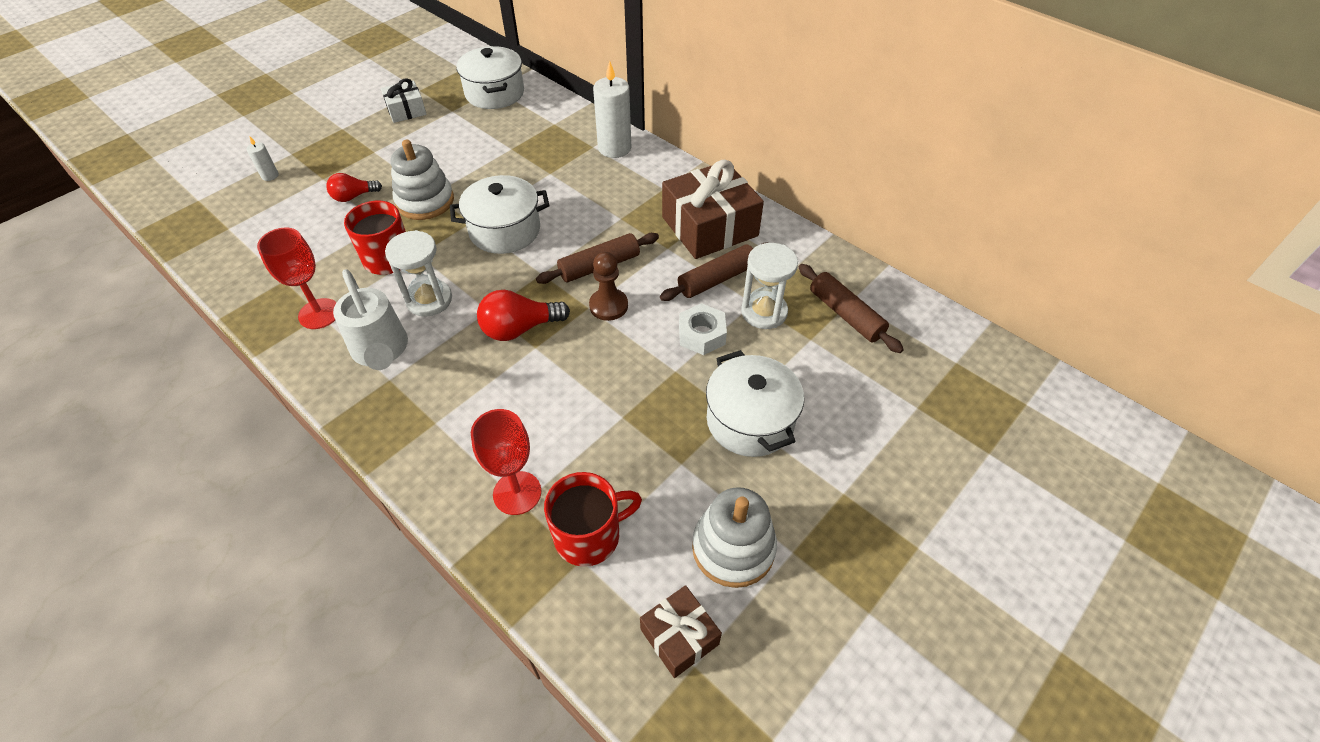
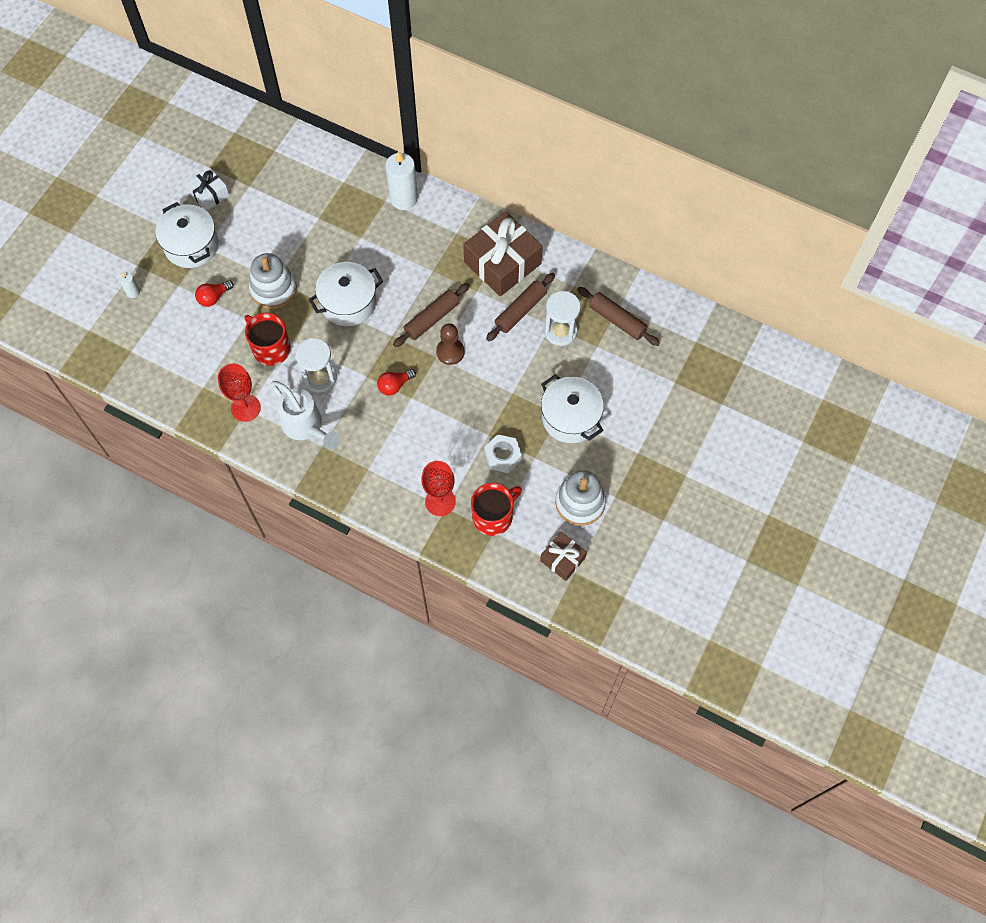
camera: 15 degrees left, 15 degrees up
(495, 93) = (277, 157): white pot -> white pot (191, 245)
(519, 328) = (394, 385): red light bulb -> red light bulb, size x0.65
(702, 335) = (522, 360): white nut -> white nut (503, 456)

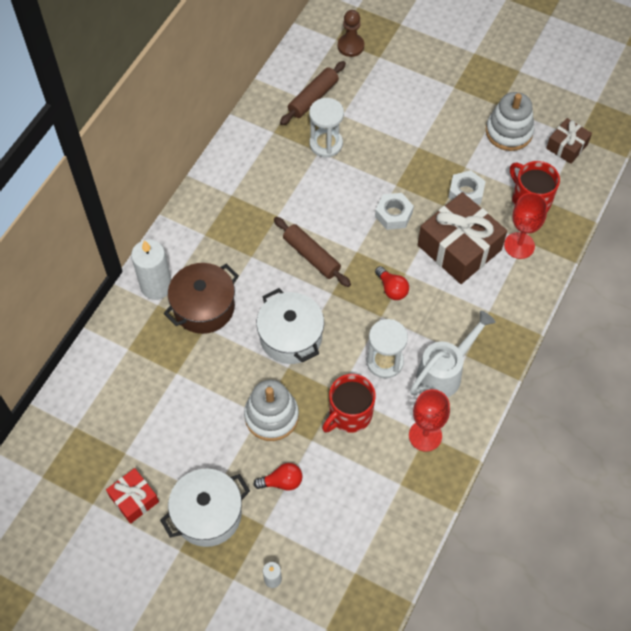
camera: 90 degrees left, 5 degrees down
(209, 194) = (134, 499): white gift -> red gift
(214, 297) = (282, 482): red light bulb -> red light bulb turned 60 degrees counterclockwise
(381, 235) = (204, 307): none -> brown pot
(450, 352) = (351, 239): brown pawn -> brown pawn (350, 46)
(477, 389) = (393, 214): none -> white nut
(502, 263) = (244, 192): brown gift -> brown gift (459, 247)
(520, 311) = (302, 177): brown rolling pin -> none
(570, 417) = (421, 137): white pot -> none

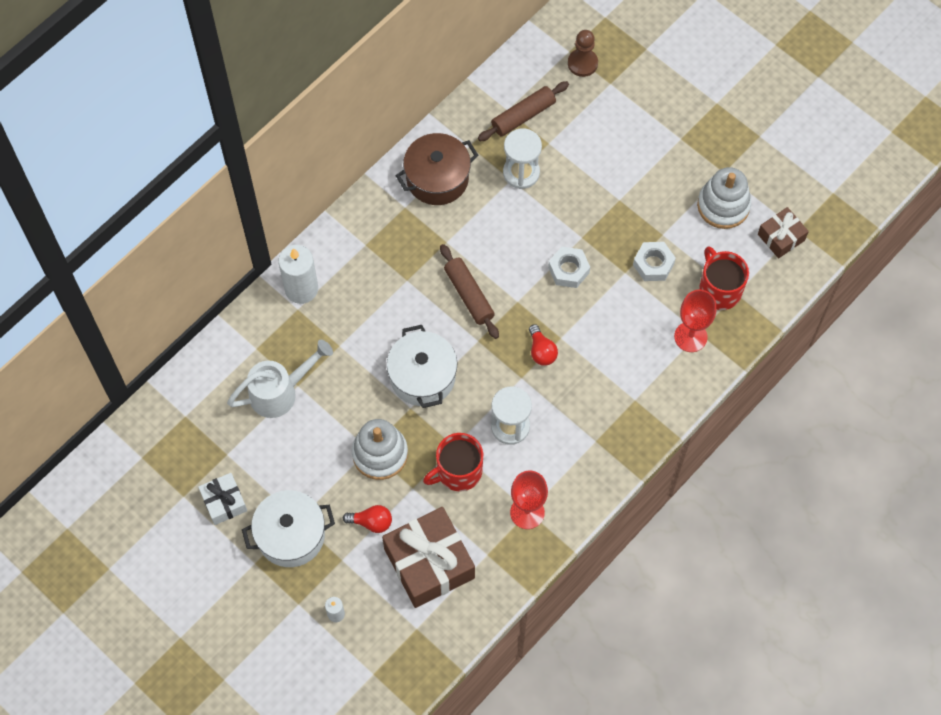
camera: 15 degrees right, 5 degrees up
(134, 499) = (224, 502): red gift -> white gift
(204, 307) = (343, 323): brown pot -> brown pot (437, 178)
(444, 372) = (567, 453): white watering can -> white watering can (280, 392)
(459, 247) = (626, 323): brown gift -> brown gift (429, 563)

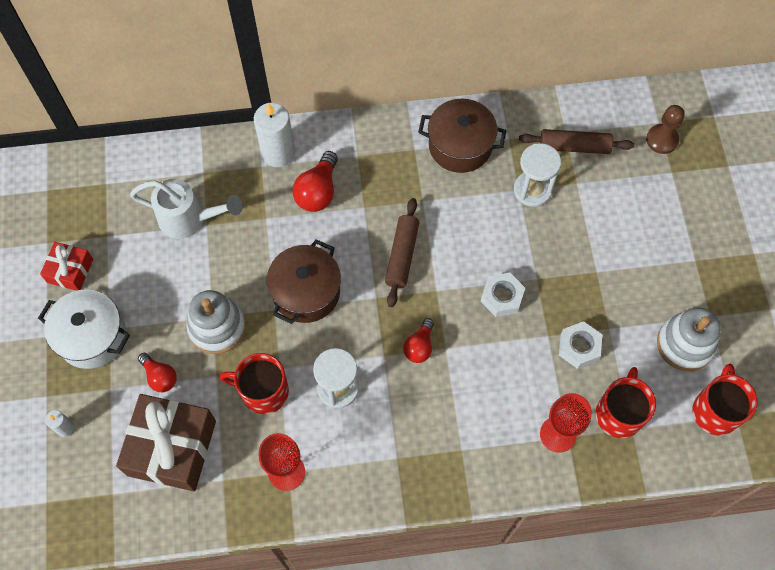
camera: 40 degrees right, 0 degrees up
(224, 502) = (70, 271): white gift -> red gift
(360, 295) = (318, 191): none -> red light bulb
(422, 376) = (306, 292): white pot -> brown pot
(781, 237) = (715, 411): brown gift -> red mug

